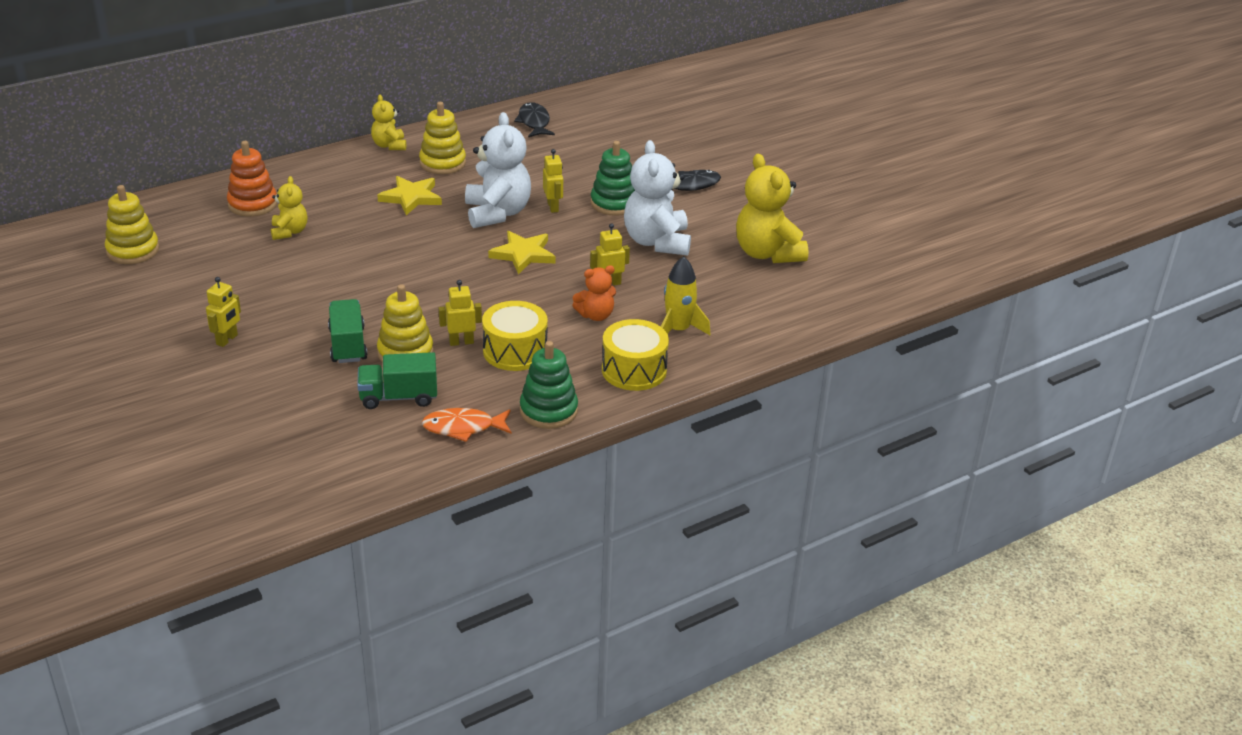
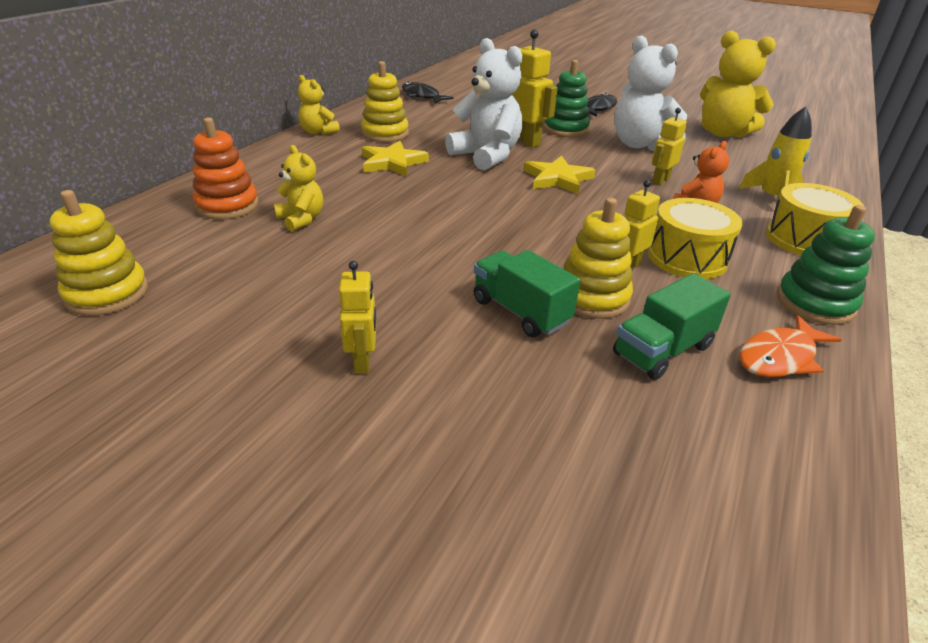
camera: 30 degrees left, 0 degrees up
(553, 207) = (524, 141): yellow robot -> yellow robot, size x1.60

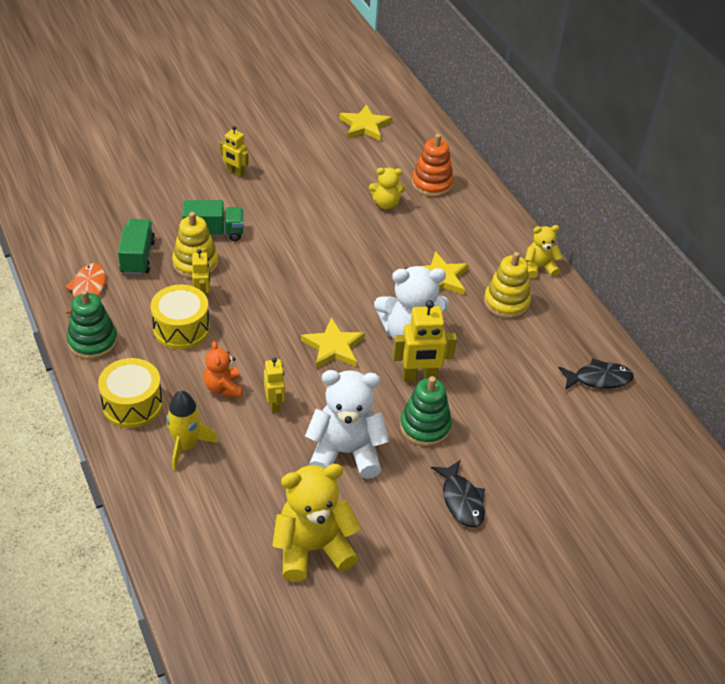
camera: 125 degrees right, 10 degrees up
(107, 293) = (365, 126): yellow stacking toy -> yellow star

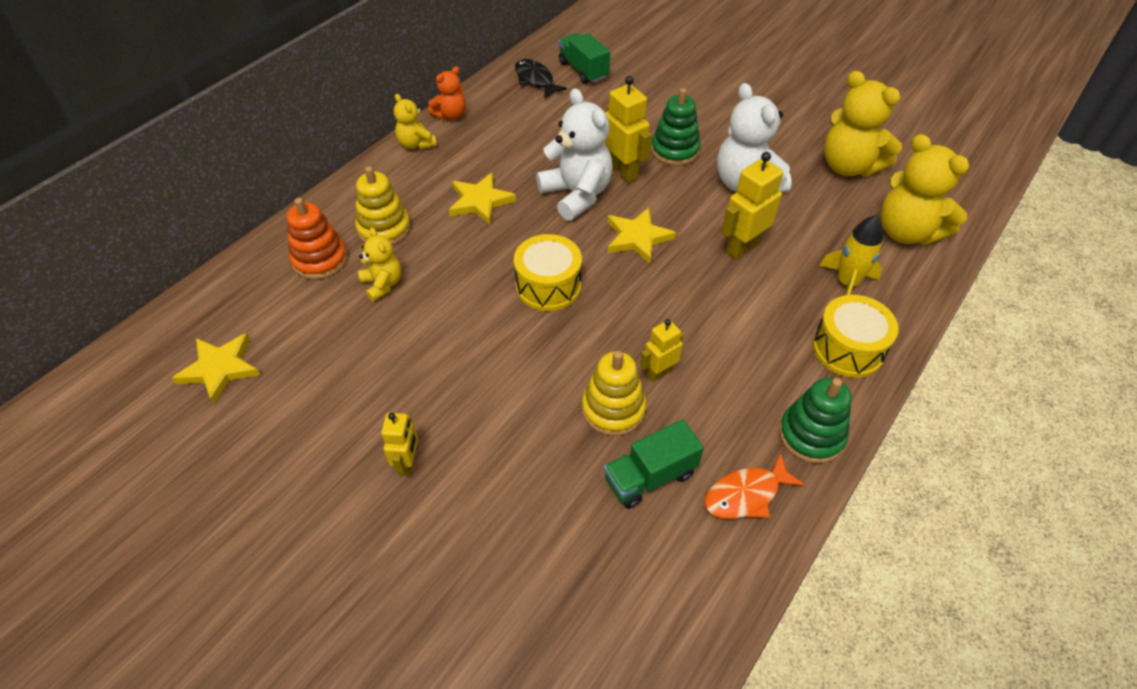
camera: 115 degrees left, 5 degrees up
(181, 328) = (720, 365): yellow drum -> yellow drum (548, 286)
(202, 530) = (906, 232): none -> yellow teddy bear
(214, 232) = (546, 421): green truck -> green truck (583, 70)
(223, 388) = (760, 291): orange teddy bear -> orange teddy bear (450, 115)
(274, 404) = (742, 247): yellow robot -> yellow robot, size x1.60
(461, 500) = (725, 111): black fish -> none
(506, 302) = (482, 150): yellow stacking toy -> yellow stacking toy (384, 229)

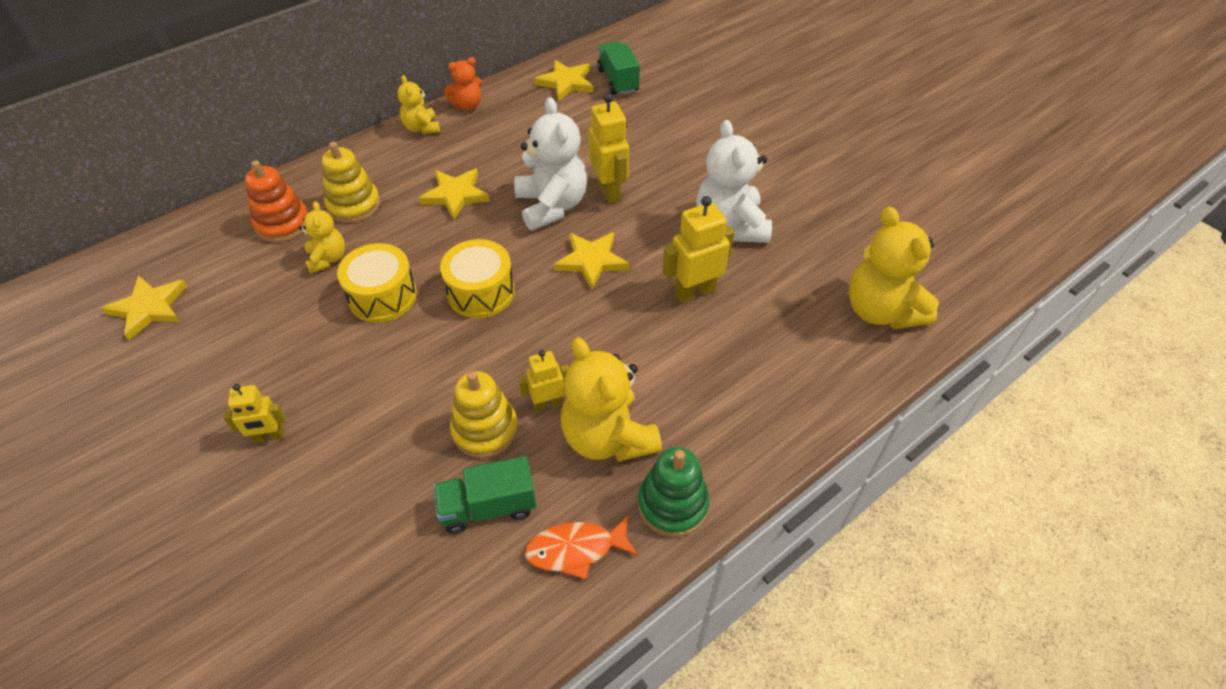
camera: 15 degrees right, 0 degrees up
(408, 463) = (269, 437): yellow robot -> yellow robot turned 60 degrees clockwise
(535, 80) = (566, 82): black fish -> yellow star
(674, 150) = (672, 178): green stacking toy -> none
(847, 283) = (788, 352): yellow rocket -> none
(848, 166) = (850, 228): yellow teddy bear -> yellow teddy bear (607, 437)
(848, 349) = (755, 422): yellow drum -> yellow drum (383, 296)

